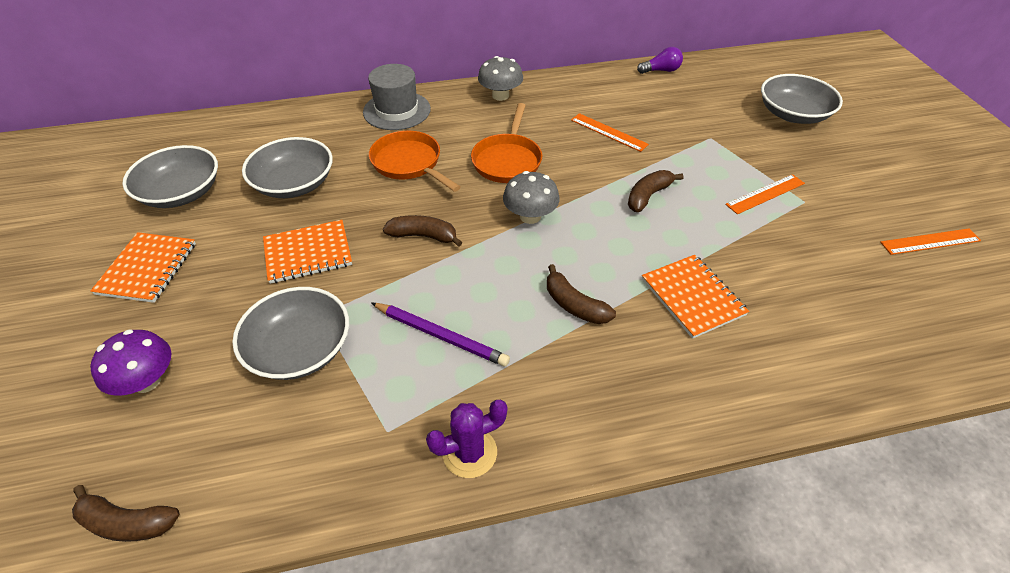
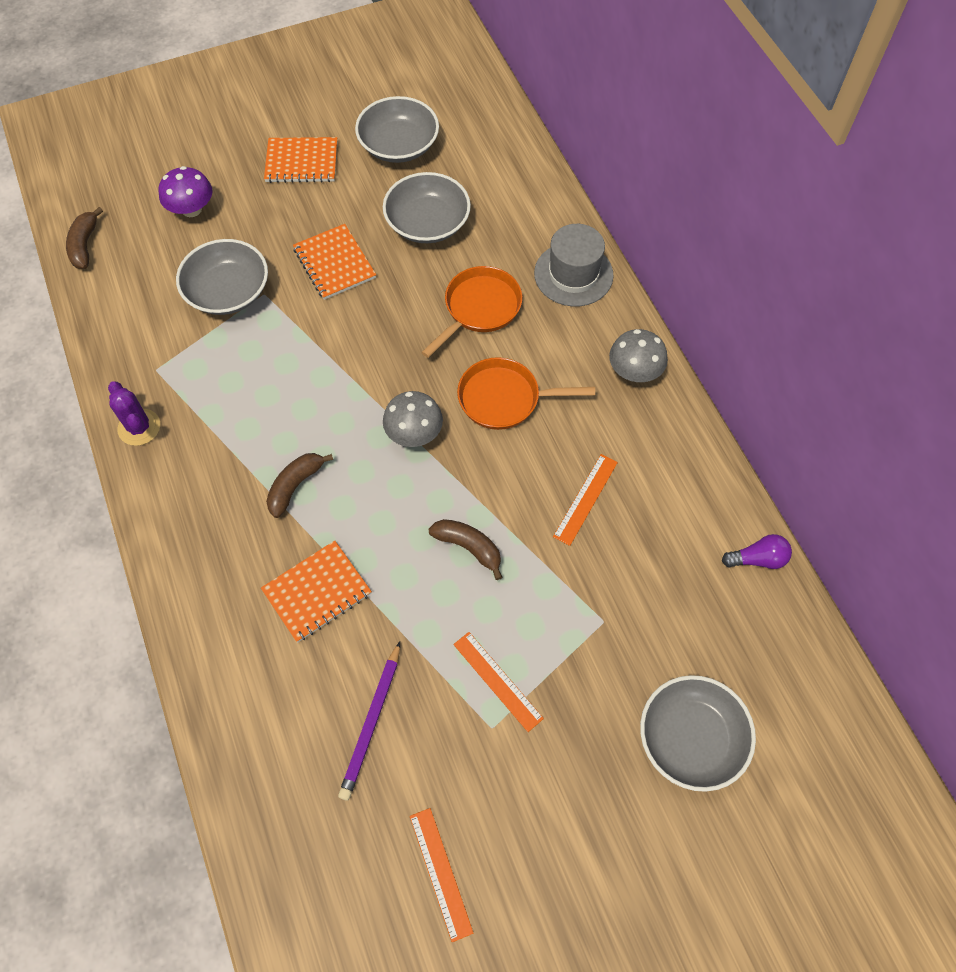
camera: 80 degrees right, 15 degrees up
(423, 236) = (370, 346): brown banana -> none
(440, 336) = (249, 385): purple pencil -> purple pencil (371, 722)
(661, 70) = (757, 559): purple light bulb -> purple light bulb turned 75 degrees counterclockwise

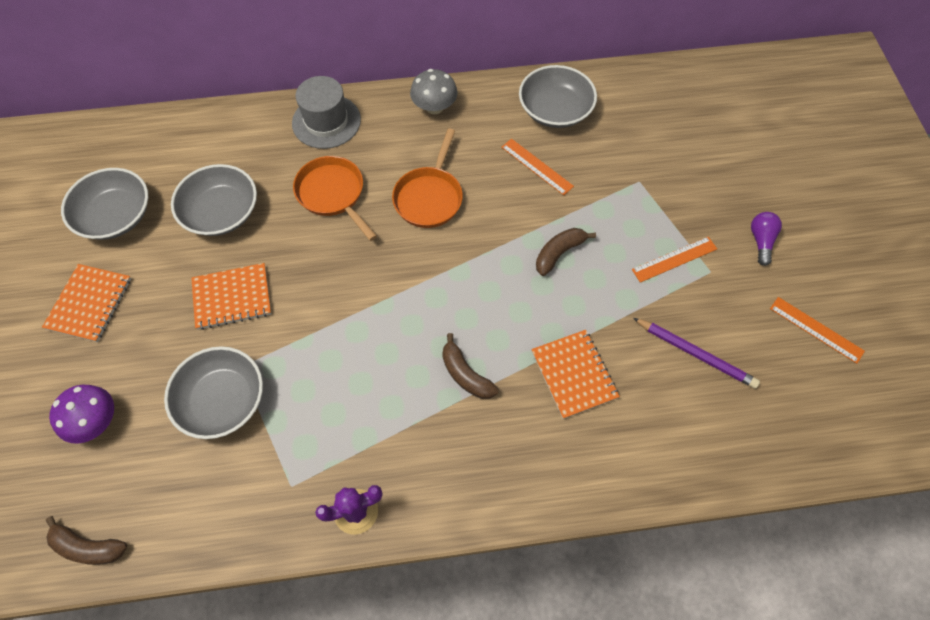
camera: 75 degrees left, 0 degrees up
(414, 433) = (441, 269): grey mushroom -> none
(441, 873) = (816, 329): orange ruler -> orange ruler turned 45 degrees clockwise
(691, 738) = (733, 154): grey bowl -> grey bowl (555, 110)
(757, 559) = (610, 81): purple light bulb -> purple light bulb (761, 241)

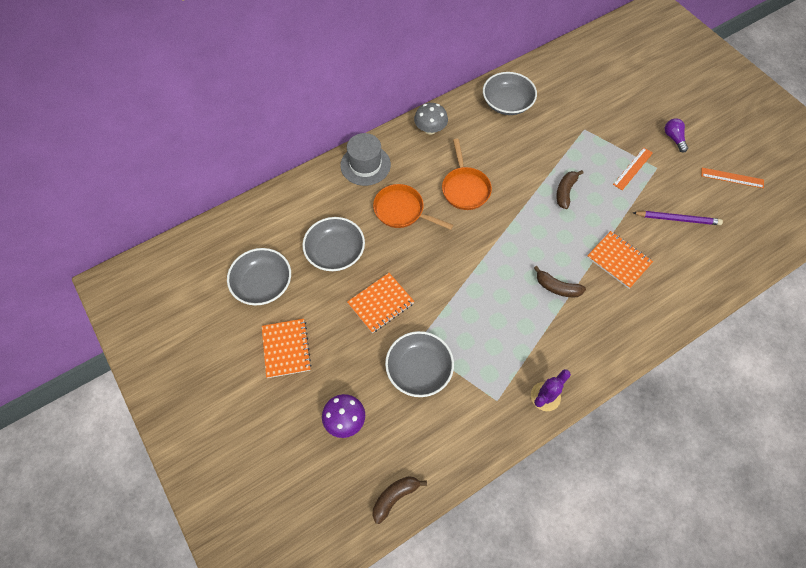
camera: 25 degrees left, 0 degrees up
(88, 547) = (395, 497): brown banana -> brown banana turned 150 degrees clockwise
(537, 166) = (518, 143): orange ruler -> none

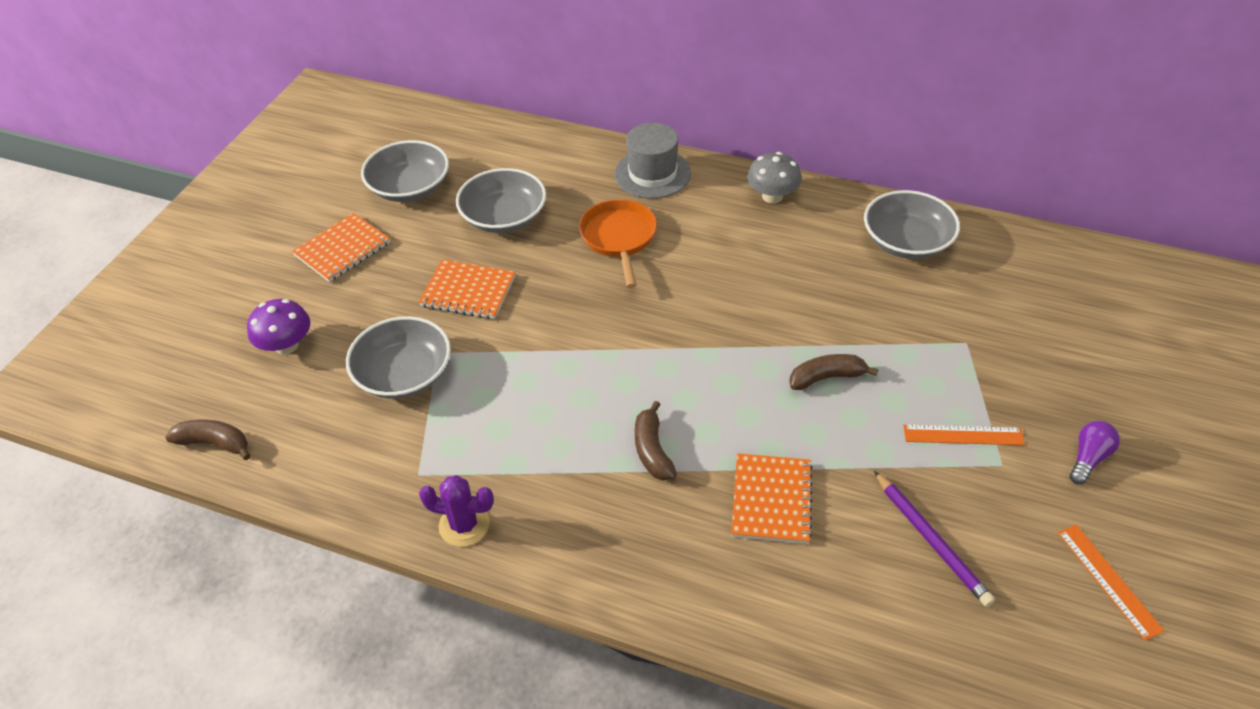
camera: 55 degrees right, 15 degrees down
(465, 188) = (716, 275): orange pan -> none

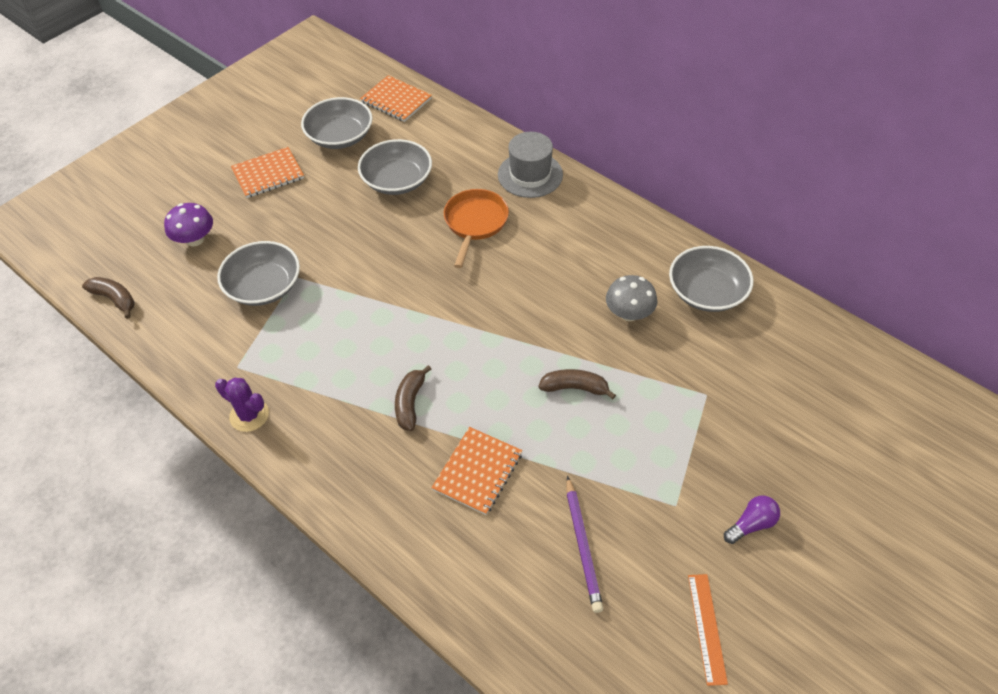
camera: 20 degrees right, 5 degrees up
(468, 291) = (340, 234): orange notebook -> orange notebook (396, 100)
(772, 196) = (616, 221): grey mushroom -> grey mushroom (629, 313)
(963, 435) = (658, 470): orange ruler -> none

